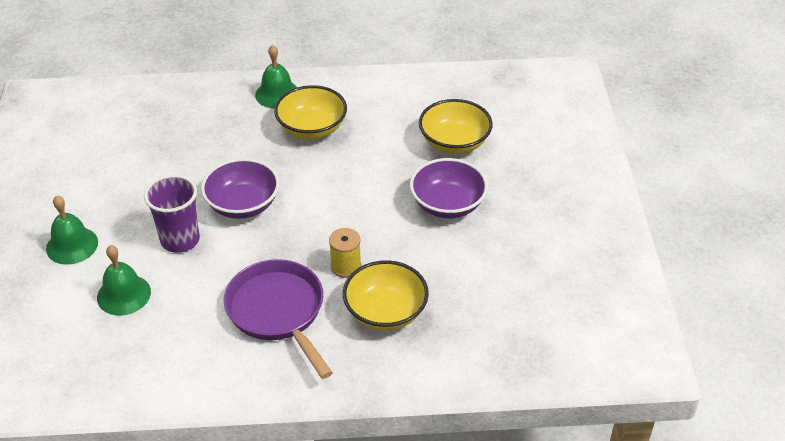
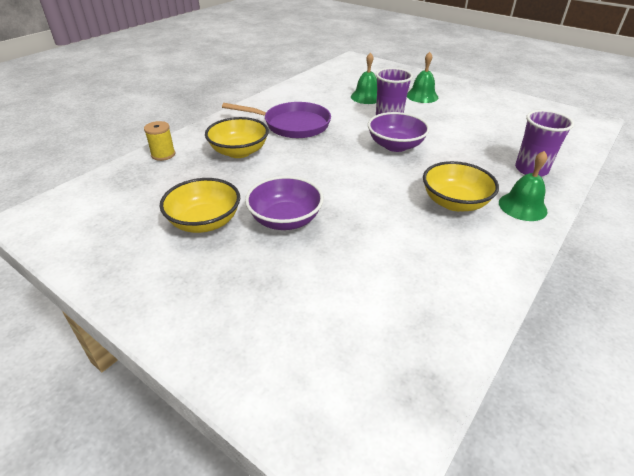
camera: 130 degrees right, 5 degrees down
(203, 106) = (531, 169): none -> purple cup
(346, 266) = (292, 155): yellow spool -> yellow spool (163, 154)
(454, 142) = (351, 267): yellow bowl -> yellow bowl (204, 222)

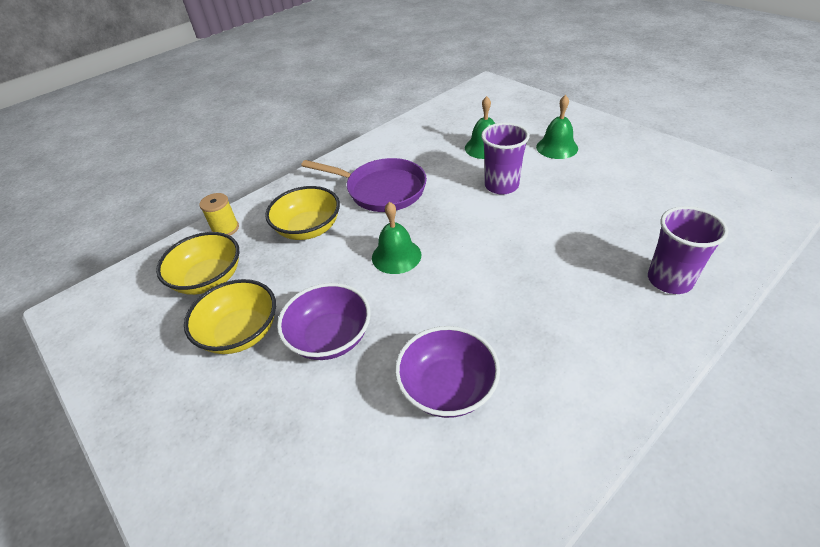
camera: 15 degrees right, 5 degrees up
(395, 145) = (497, 229): purple bowl -> purple bowl (447, 387)
(454, 202) = (546, 328): yellow bowl -> yellow bowl (209, 279)
(522, 206) = (637, 343): green bell -> green bell (396, 256)

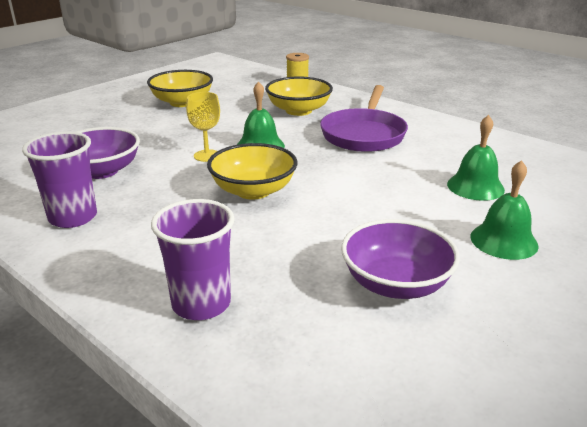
camera: 80 degrees right, 15 degrees down
(209, 279) = (239, 87): yellow bowl -> yellow bowl (253, 191)
(330, 337) = (168, 128): purple bowl -> purple bowl (396, 284)
(415, 295) = (207, 156): none -> yellow goblet
(501, 186) = (389, 197): purple cup -> purple cup (73, 217)

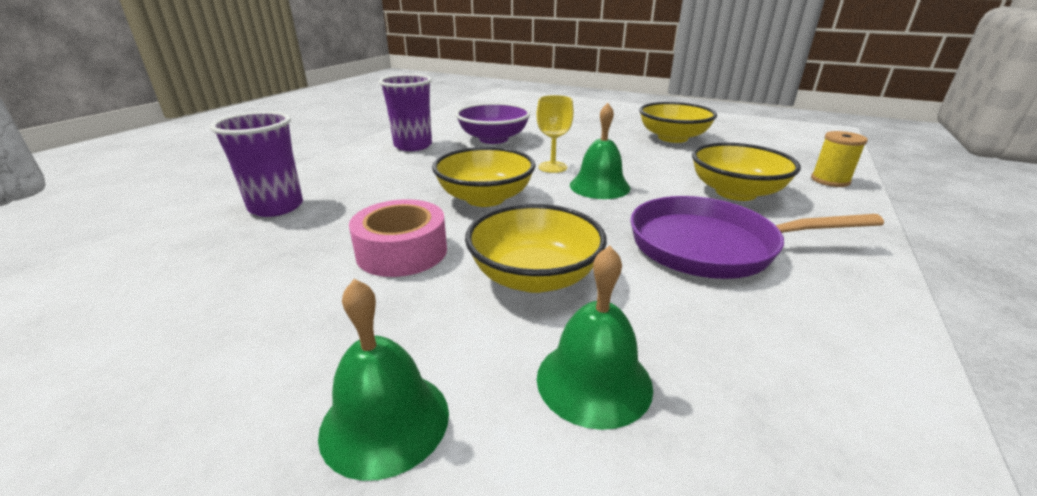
camera: 75 degrees right, 0 degrees up
(332, 231) = (402, 251): none -> pink tape
(382, 187) = (534, 277): none -> yellow bowl
(396, 284) = (277, 306): purple bowl -> none

